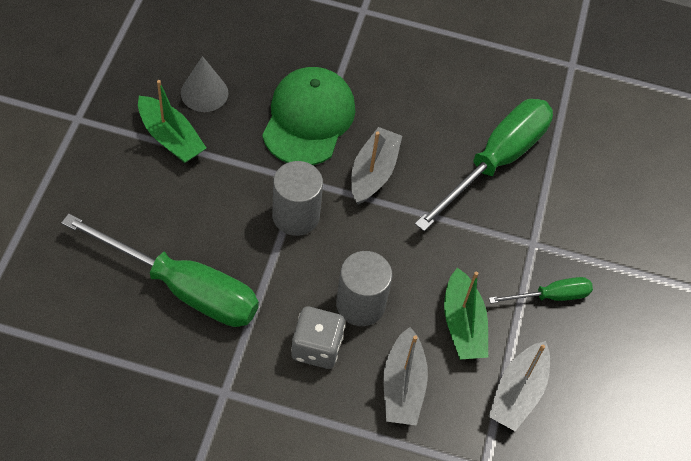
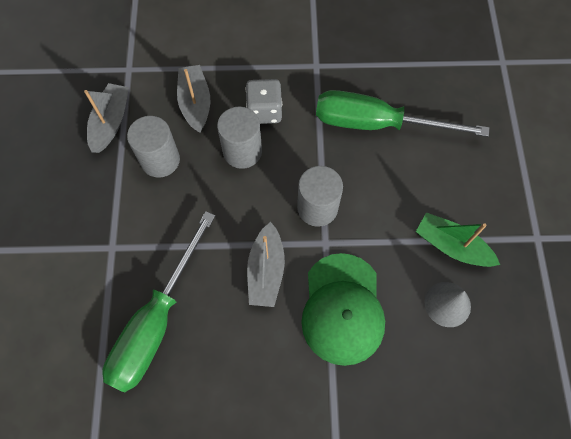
camera: 170 degrees right, 10 degrees up
(463, 324) = (160, 160): green boat -> grey cylinder
(551, 296) = (92, 204): green screwdriver -> none

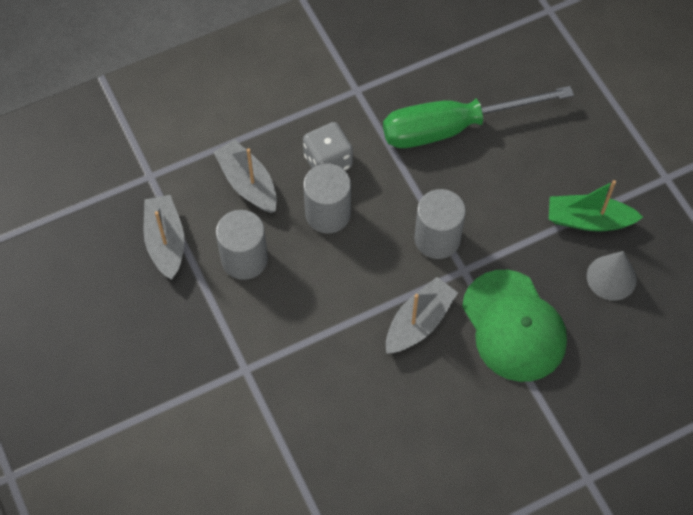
camera: 25 degrees left, 5 degrees down
(156, 322) = (335, 420): green screwdriver -> none
(266, 270) = (419, 323): grey boat -> grey boat turned 120 degrees counterclockwise

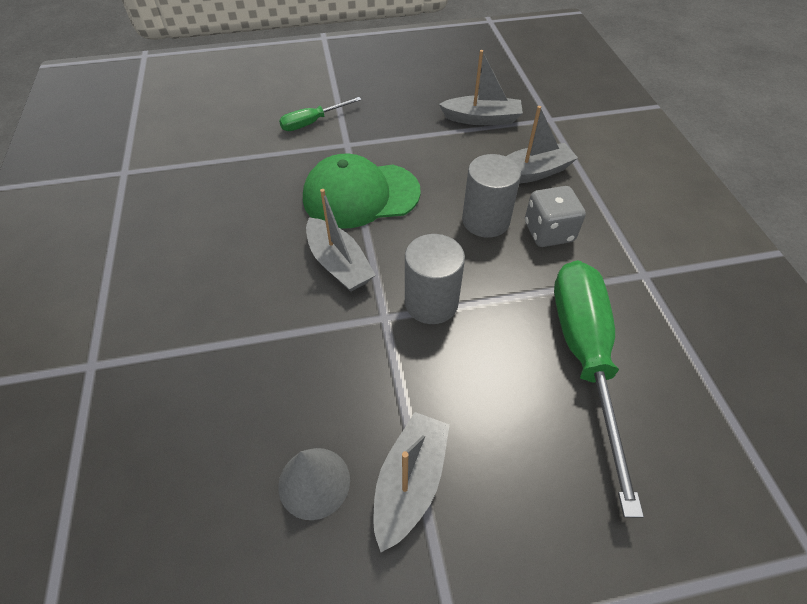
camera: 105 degrees right, 10 degrees down
(214, 420) = (312, 122): none -> green screwdriver
(244, 259) = (451, 159): grey cylinder -> none
(514, 326) = (297, 346): green cap -> green cap (360, 195)
(589, 220) = (410, 483): green boat -> grey boat

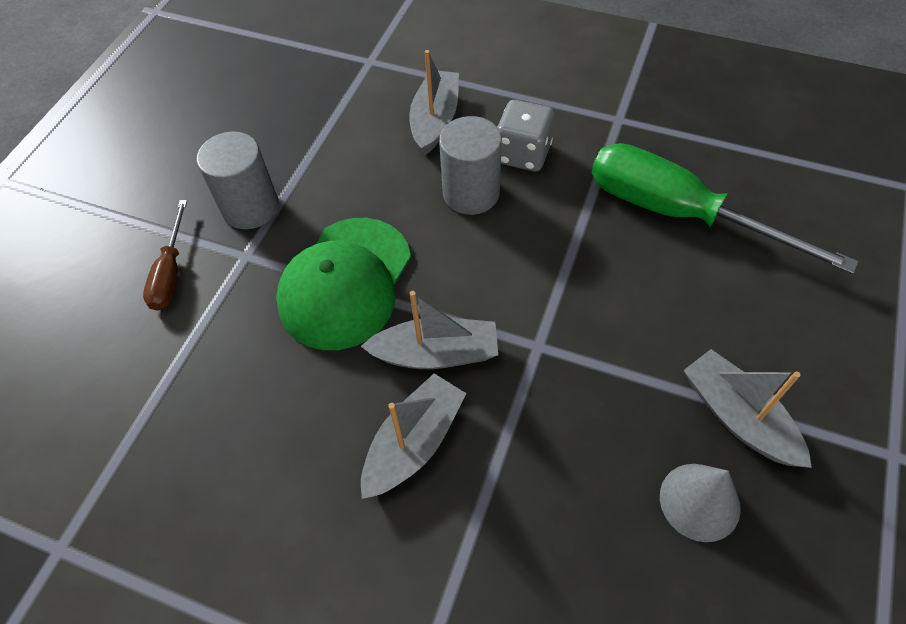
camera: 55 degrees left, 5 degrees up
(312, 122) = (171, 272): green screwdriver -> brown screwdriver
(431, 302) = (546, 295): grey cylinder -> grey cylinder (250, 207)
(481, 119) = (318, 113): grey boat -> grey boat (413, 443)

